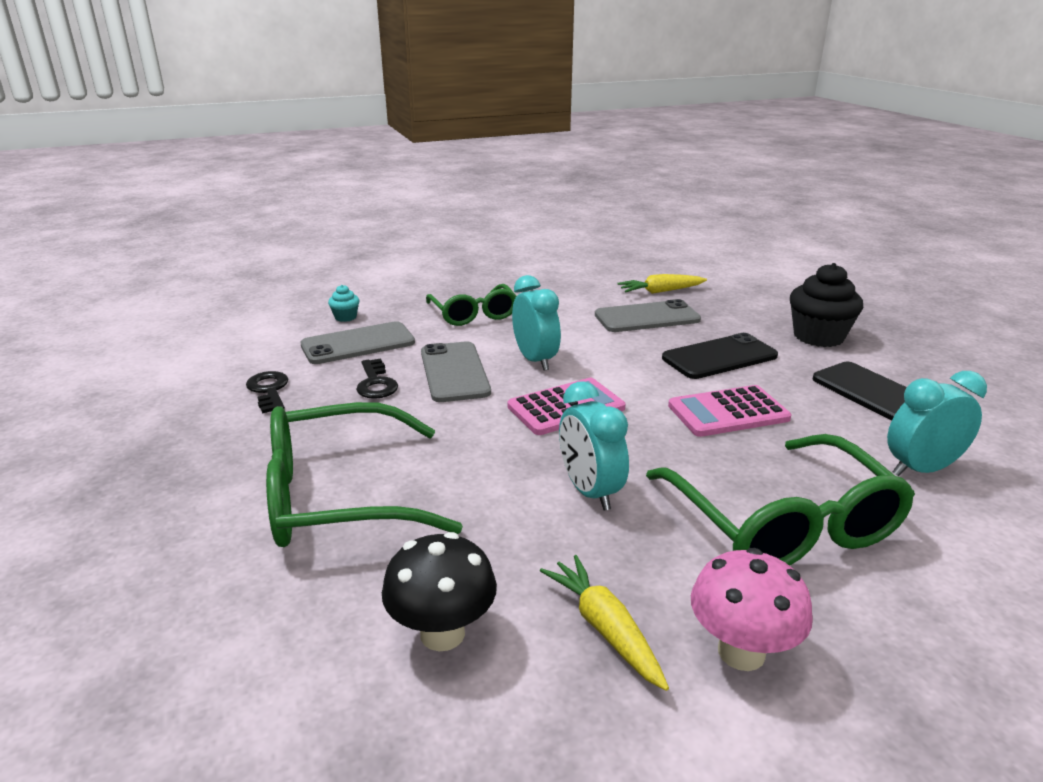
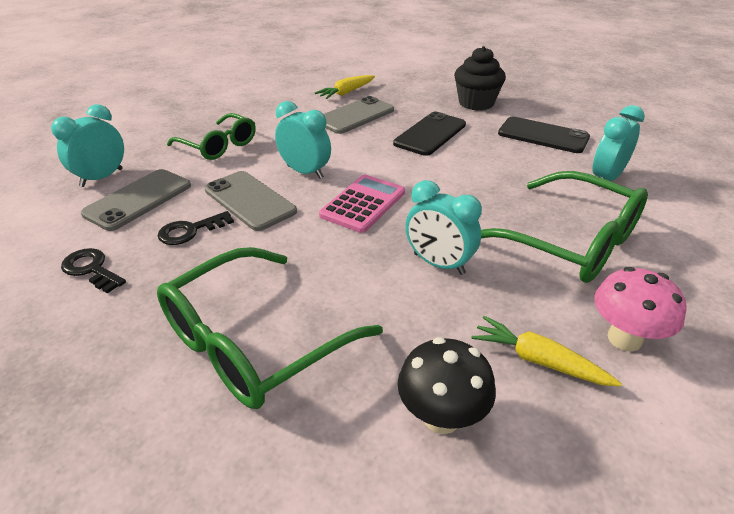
camera: 30 degrees left, 10 degrees up
(345, 317) = (101, 178): turquoise cupcake -> turquoise clock
(376, 383) = (190, 231): black key -> black key turned 105 degrees clockwise
(728, 412) = (471, 174): pink calculator -> none

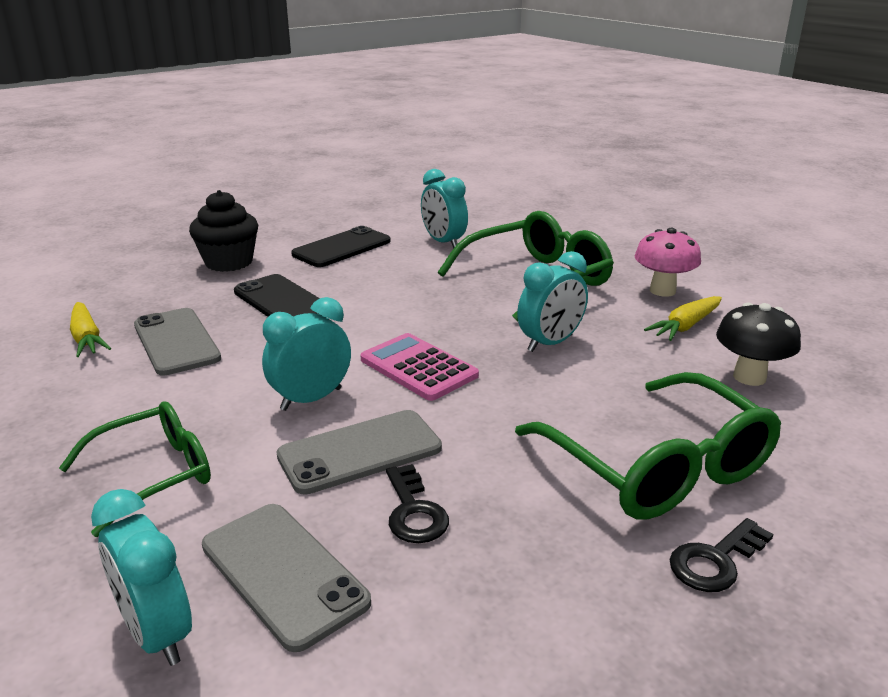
camera: 75 degrees left, 10 degrees down
(91, 269) = (478, 621): black key -> black key (715, 561)

